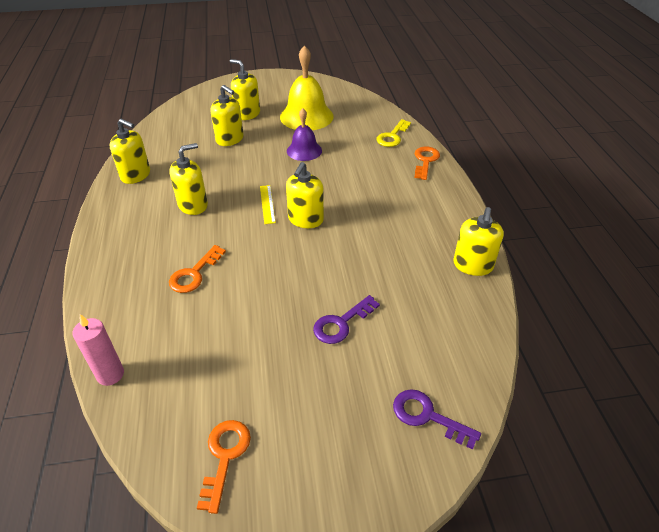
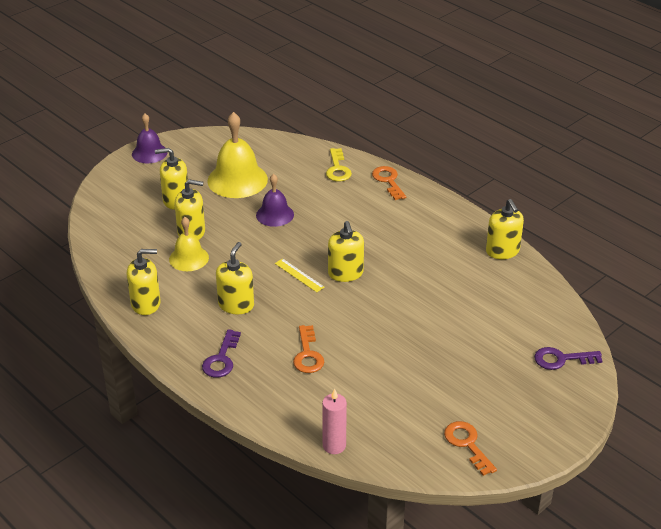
camera: 35 degrees left, 5 degrees down
(205, 156) = (189, 258): none -> yellow bell
(269, 78) = (149, 153): none -> purple bell
(341, 323) = (454, 333): purple key -> purple key (221, 359)

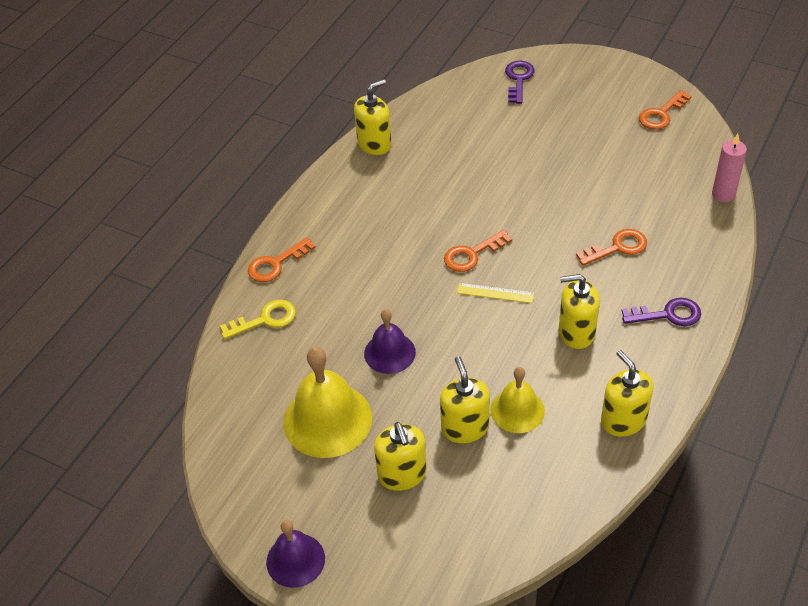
camera: 105 degrees left, 10 degrees up
(299, 275) = (495, 293): yellow ruler -> yellow ruler turned 75 degrees clockwise
(345, 273) = (472, 254): yellow soap dispenser -> orange key
(561, 359) = (518, 79): purple key -> purple key turned 150 degrees counterclockwise

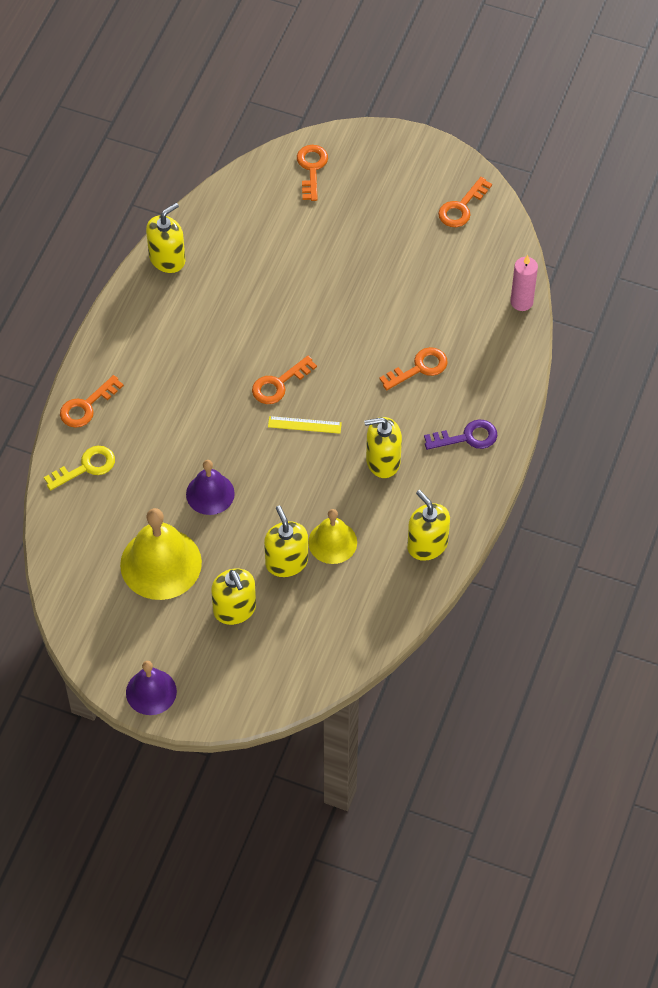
camera: 10 degrees left, 10 degrees up
(518, 79) = (311, 168): purple key -> orange key

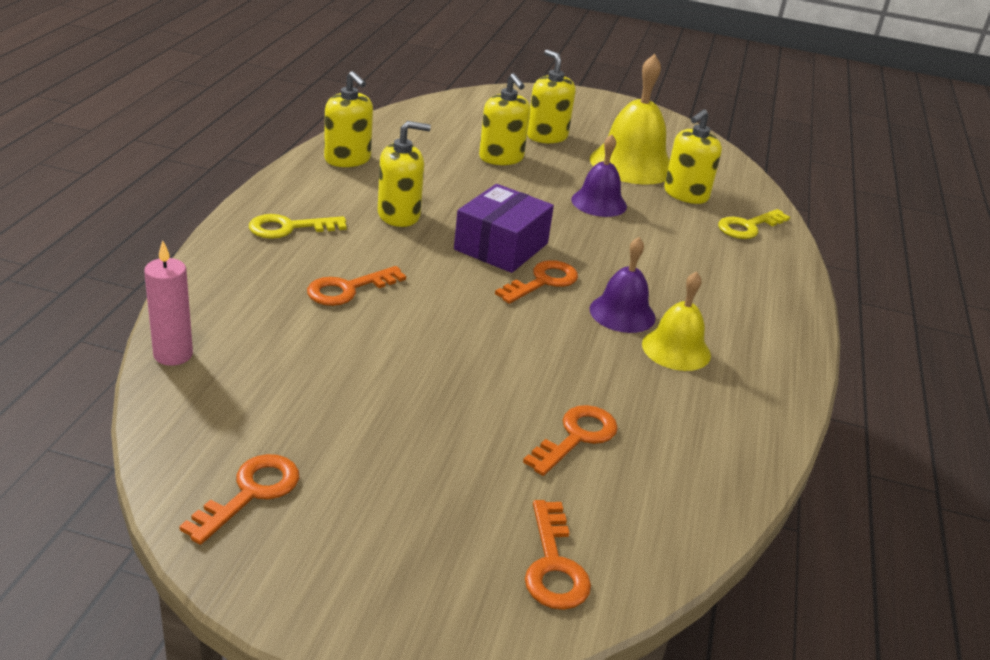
camera: 170 degrees right, 25 degrees down
(86, 406) = (779, 272): orange key -> orange key (576, 437)
(151, 692) = (608, 104): purple bell -> purple bell (622, 313)
(167, 259) = (759, 421): yellow soap dispenser -> yellow soap dispenser (685, 194)
(304, 425) = (501, 246): yellow ruler -> purple box
(332, 542) = (453, 166): yellow bell -> yellow bell (676, 349)
(467, 437) = (289, 228): purple key -> yellow key

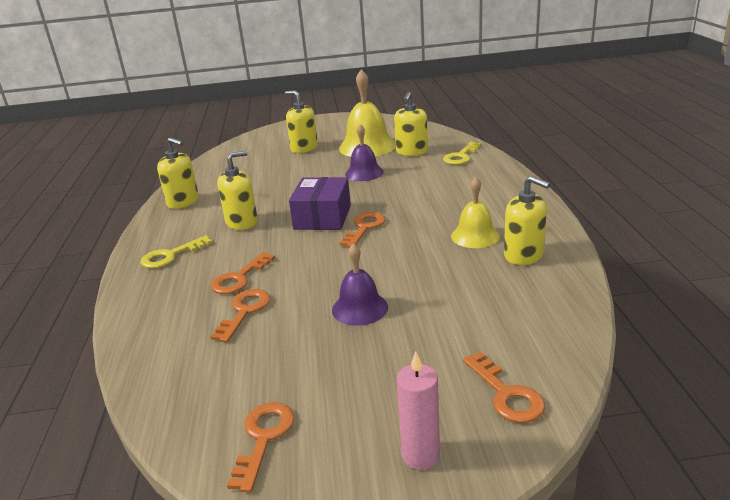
camera: 15 degrees left, 5 degrees down
(173, 355) = (139, 367): pink candle -> pink candle (420, 455)
(501, 158) = (284, 168): yellow soap dispenser -> yellow soap dispenser (524, 255)
(576, 437) = (457, 309): orange key -> orange key (244, 311)
(622, 313) = (427, 228): purple bell -> purple bell (360, 308)

